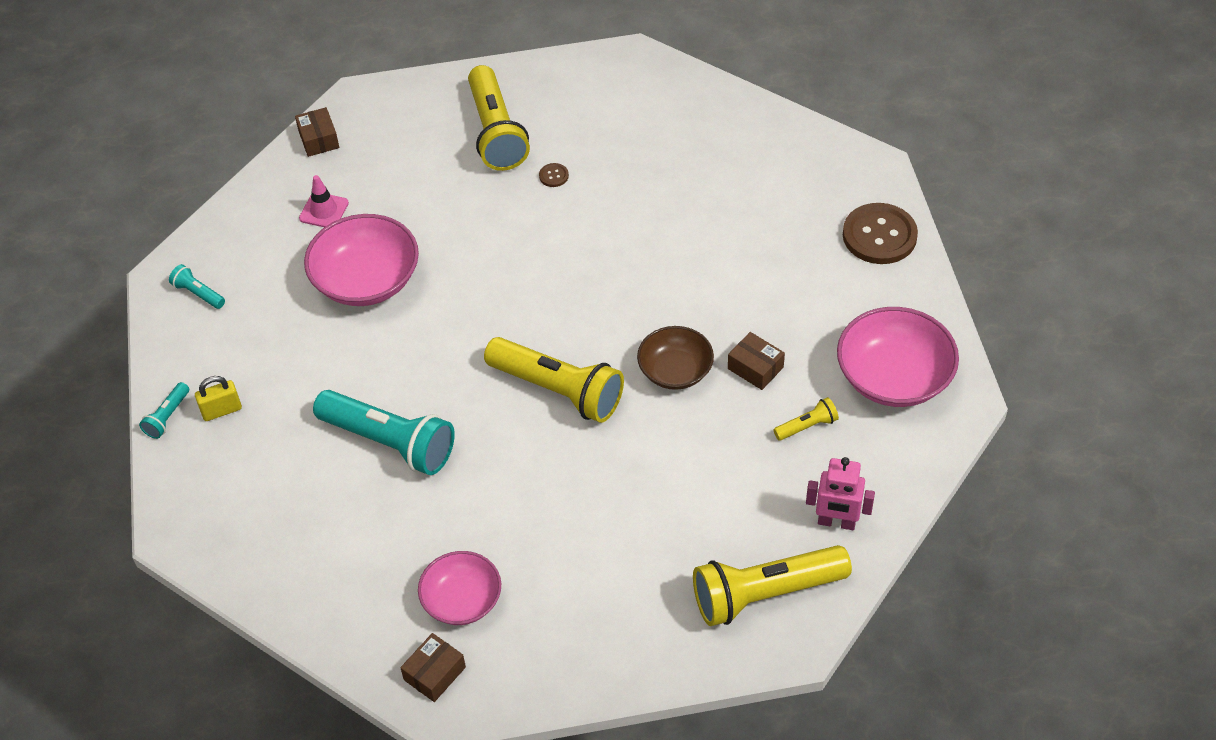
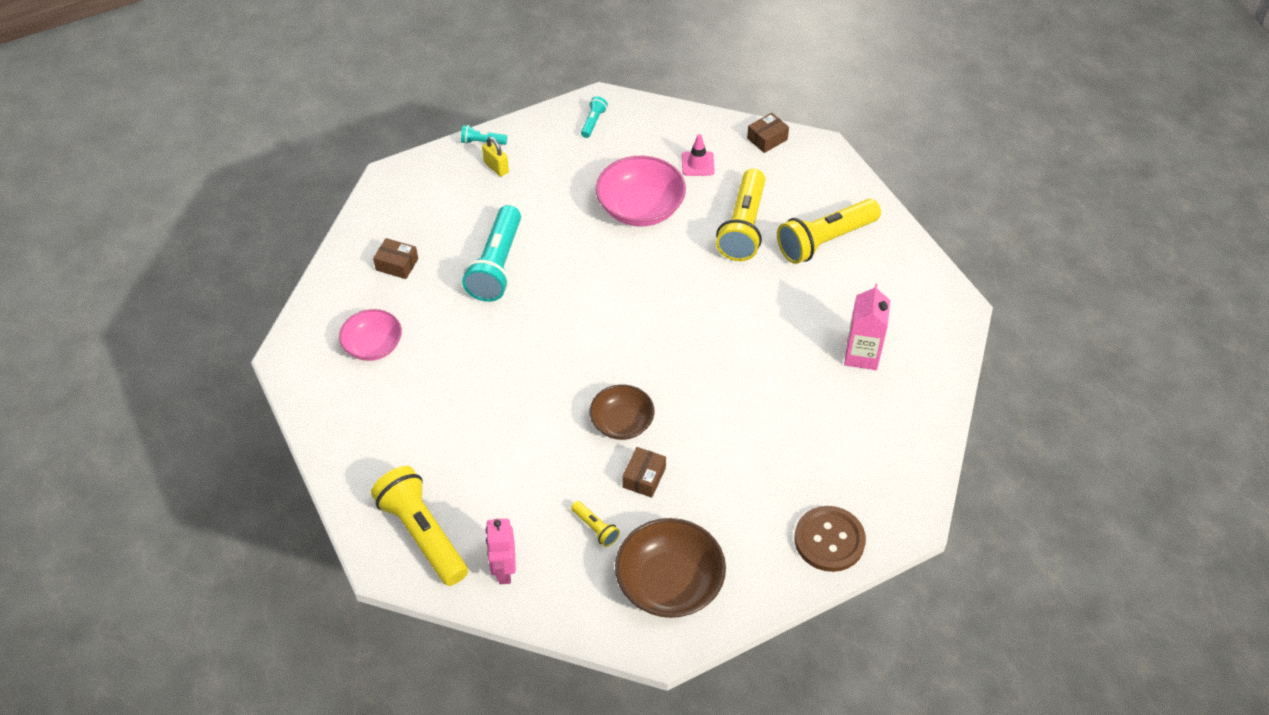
camera: 70 degrees right, 0 degrees up
(434, 673) = (310, 347): brown box -> brown box (397, 264)
(553, 176) = (795, 290): brown button -> none
(558, 390) = (576, 351): yellow flashlight -> yellow flashlight (743, 227)
(663, 147) = (862, 355): none -> pink carton
(893, 377) = (669, 583): pink bowl -> brown bowl

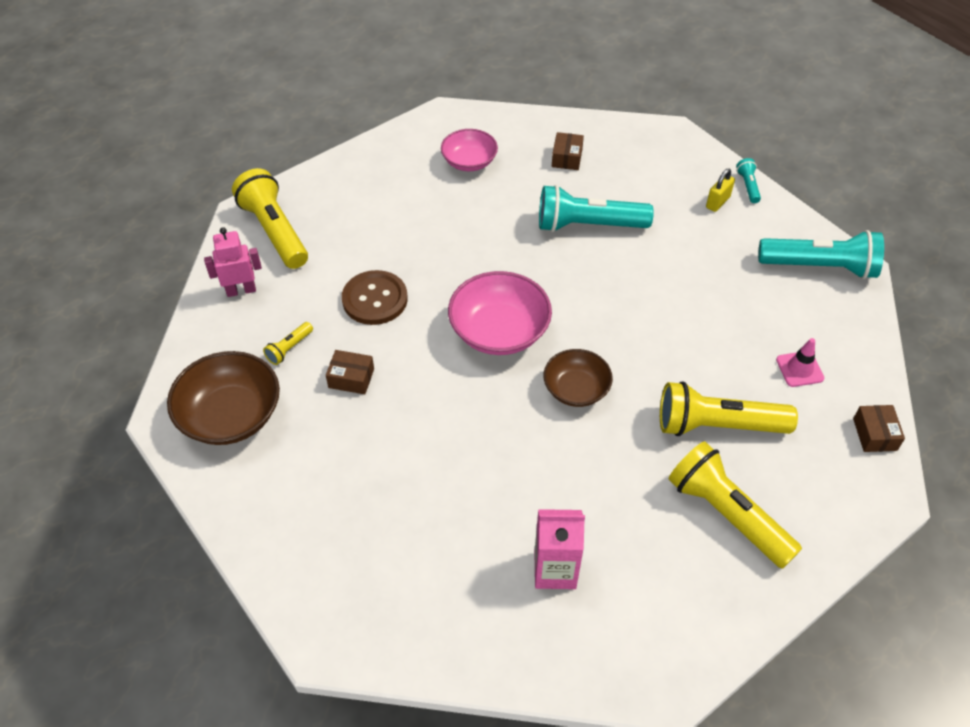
camera: 80 degrees right, 0 degrees up
(423, 534) = (275, 231): yellow flashlight -> yellow flashlight turned 75 degrees counterclockwise
(593, 122) = (820, 267): turquoise flashlight -> turquoise flashlight, size x2.24
(622, 422) = (415, 351): brown bowl -> brown bowl (576, 389)
(640, 208) = (708, 326): pink bowl -> pink bowl (499, 331)
(767, 139) = (874, 434): brown box -> brown box turned 45 degrees clockwise
(829, 540) = (288, 555): brown button -> brown button (375, 299)

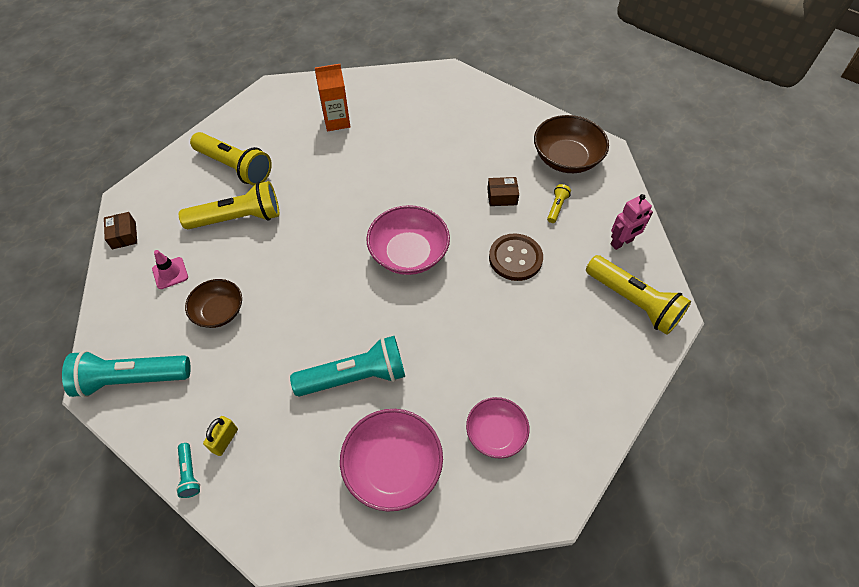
camera: 165 degrees right, 5 degrees up
(555, 570) = (336, 121): pink carton -> orange carton
(567, 158) = (393, 467): brown box -> pink bowl
(576, 389) = (341, 222): brown bowl -> brown bowl (219, 311)

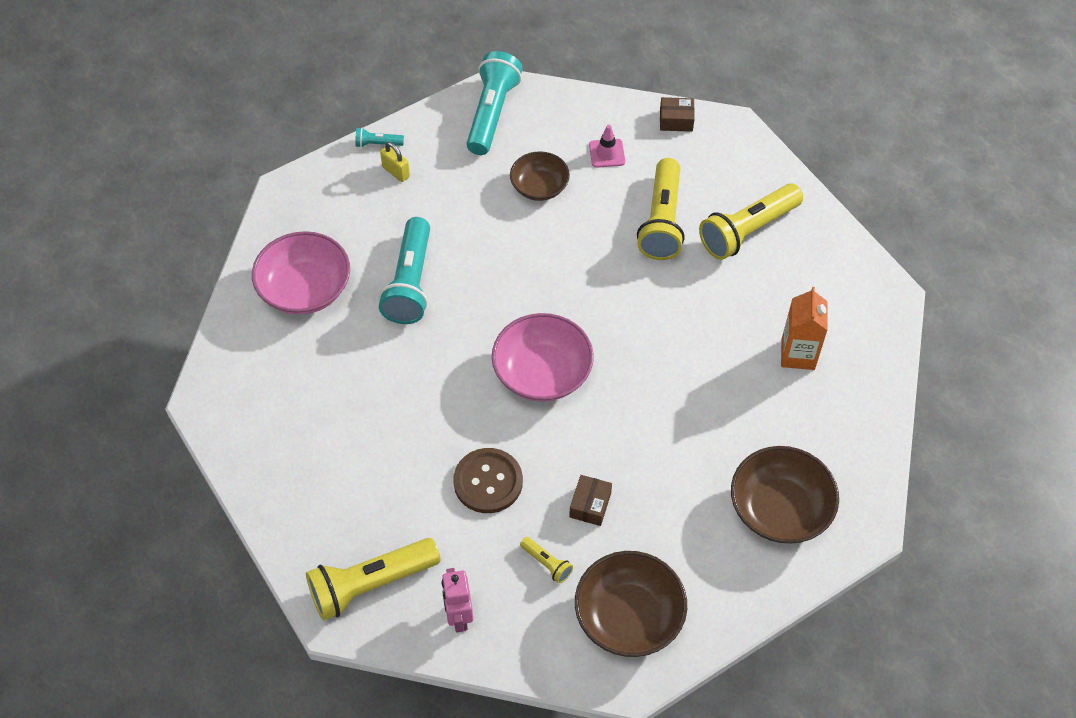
camera: 110 degrees right, 0 degrees up
(455, 108) = (779, 509): none -> brown bowl
(495, 433) = (292, 381): pink bowl -> none

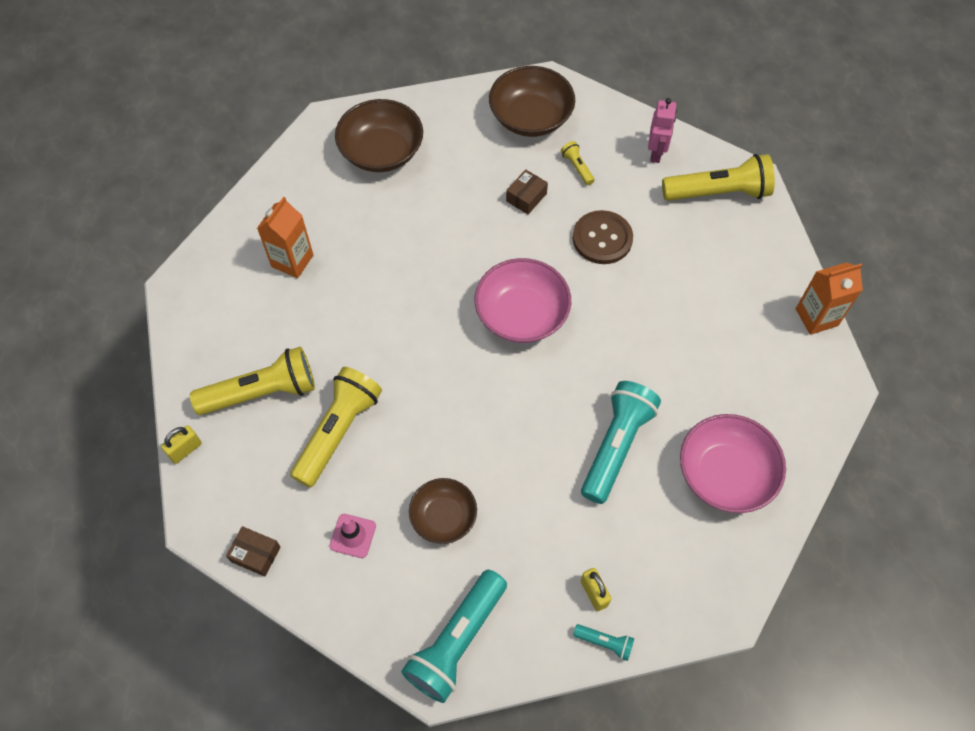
camera: 160 degrees left, 5 degrees up
(236, 465) = (816, 317): none -> orange carton
(781, 170) = (185, 450): none -> yellow padlock

